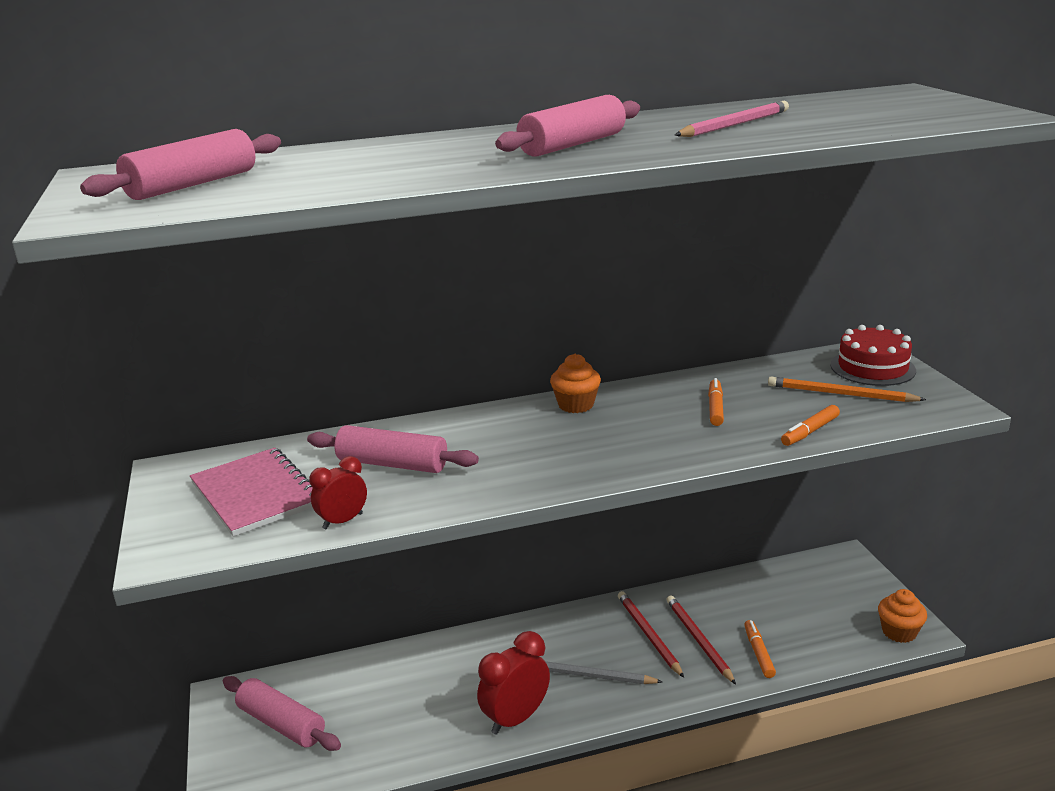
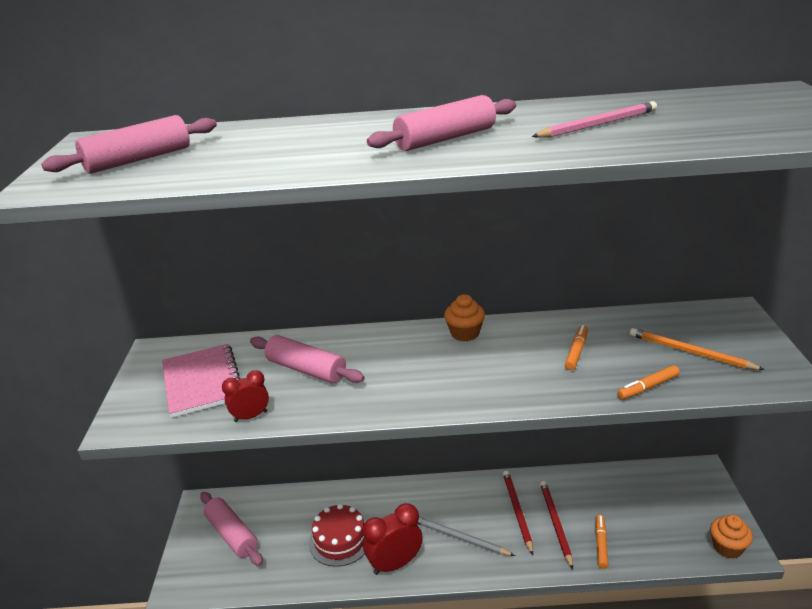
camera: 15 degrees right, 5 degrees up
(872, 368) = (730, 328): red cake -> red cake (340, 540)

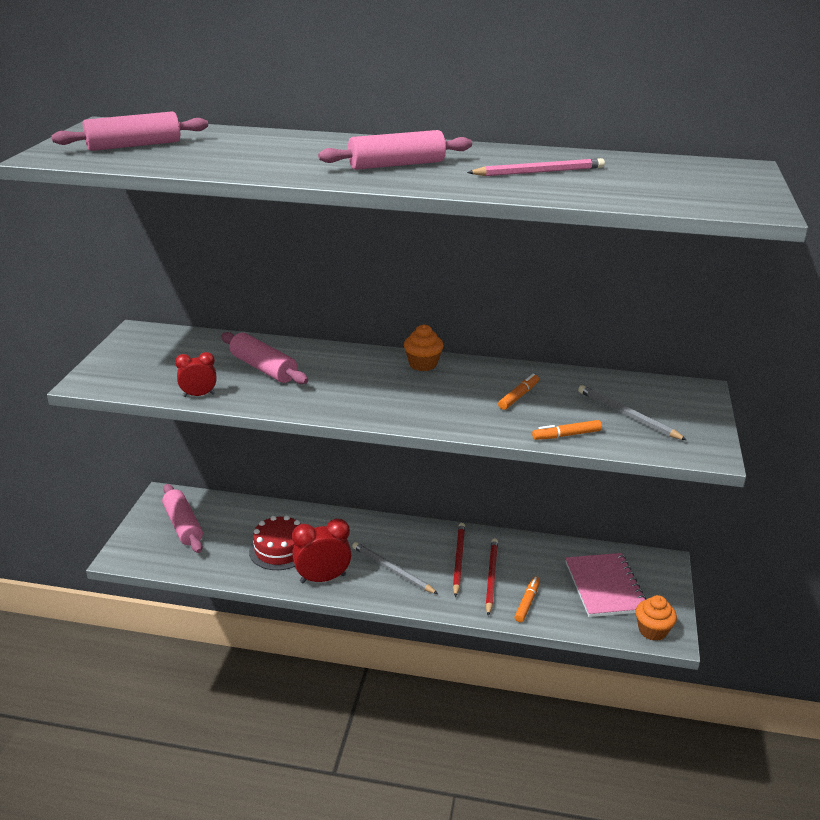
camera: 10 degrees right, 0 degrees up
(202, 382) = (168, 362): pink notebook -> pink notebook (605, 586)
(690, 352) = (628, 415): orange pencil -> grey pencil

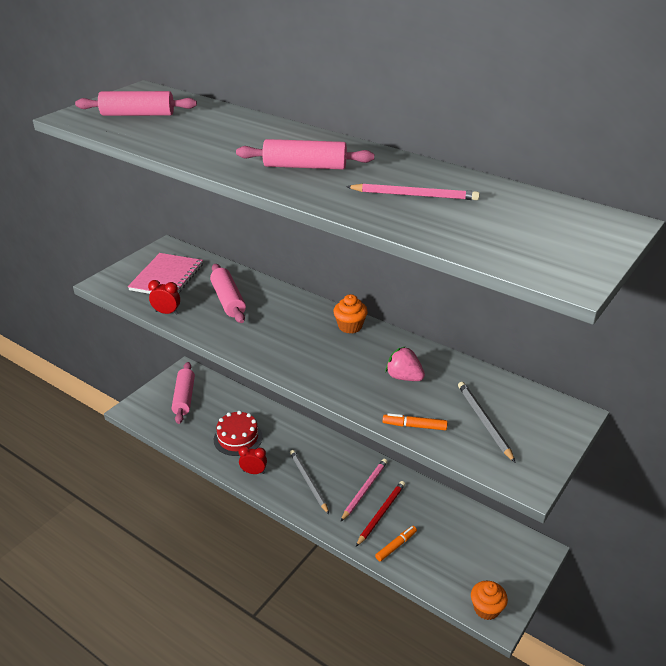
camera: 25 degrees right, 5 degrees up
(323, 578) = (253, 472): red clock -> red clock, size x0.60
(458, 560) = (364, 490): red pencil -> pink pencil
(518, 396) = (404, 377): orange marker -> pink strawberry
(605, 586) = (471, 554): pink notebook -> pink notebook (167, 277)

